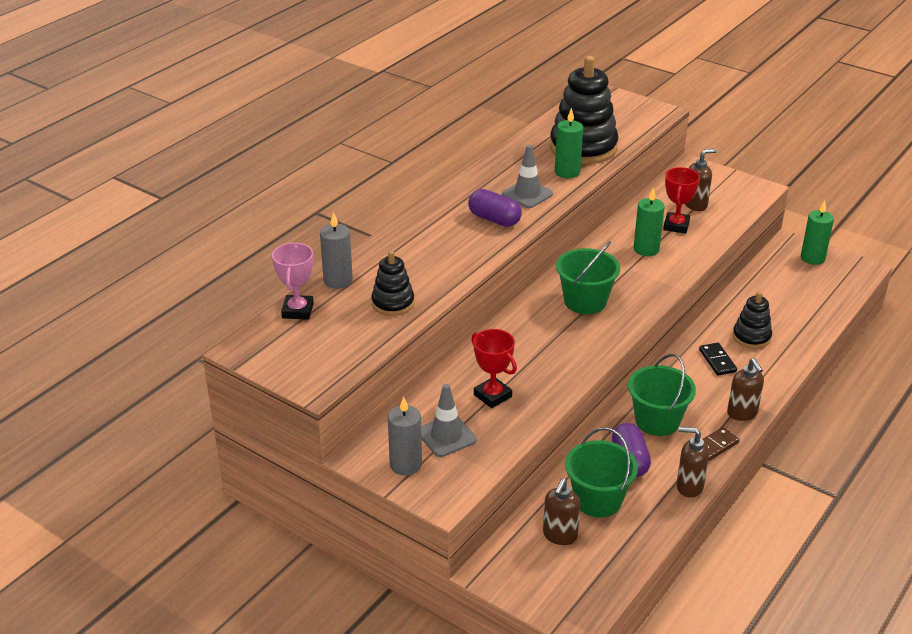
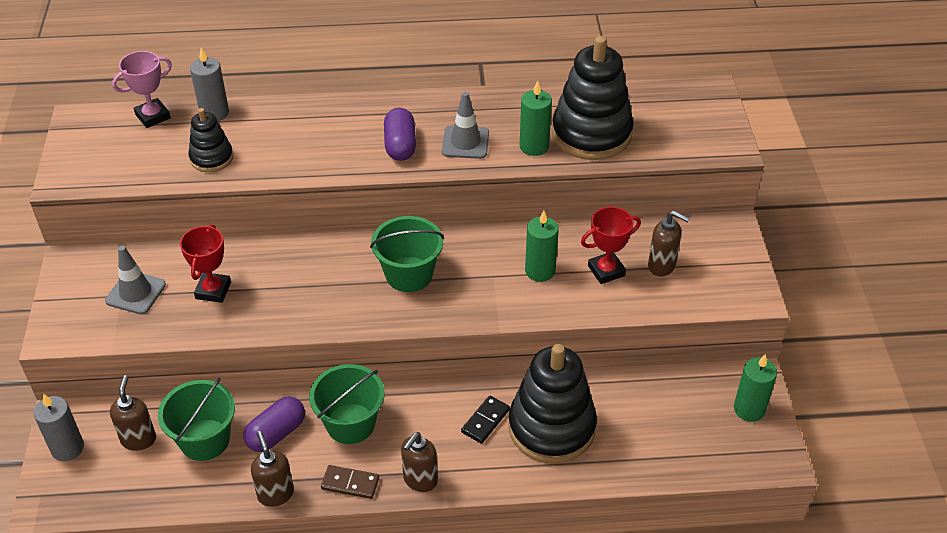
camera: 50 degrees right, 10 degrees up
(405, 464) = (80, 290): grey candle -> grey candle (67, 448)
(559, 536) = (138, 439): brown soap dispenser -> brown soap dispenser turned 105 degrees clockwise
(751, 337) = (551, 427): black stacking toy -> black stacking toy, size x1.90

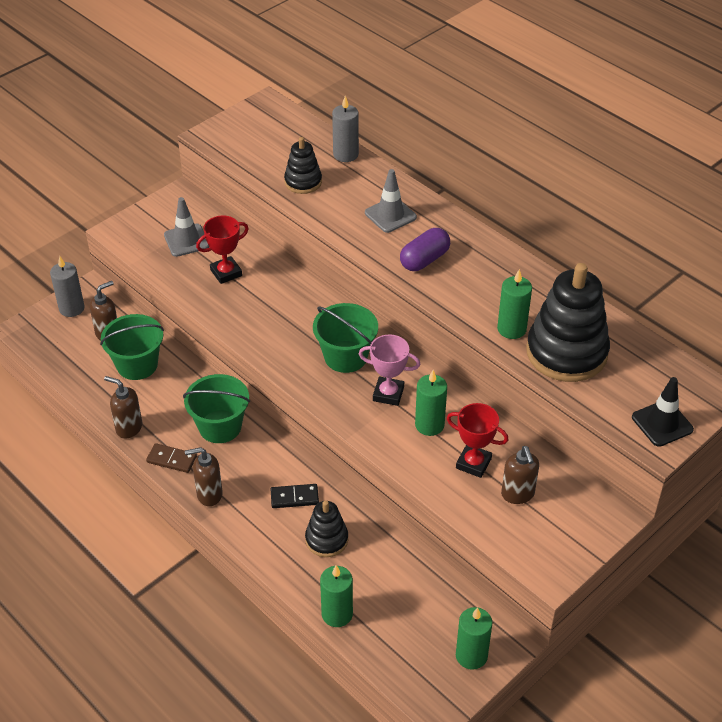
camera: 50 degrees right, 0 degrees up
(153, 116) = (309, 131): pink trophy -> pink trophy (388, 394)
(275, 494) = (129, 428): brown soap dispenser -> brown soap dispenser turned 90 degrees counterclockwise
(276, 433) = (175, 395): purple capsule -> none
(350, 483) = (171, 460): brown domino -> brown domino turned 45 degrees counterclockwise
(465, 142) = (469, 290): grey traffic cone -> grey traffic cone (390, 215)
(551, 427) = (326, 539): black stacking toy -> black stacking toy, size x0.53
(634, 470) = (337, 614): none -> green candle
(712, 132) = (662, 423): none -> black traffic cone

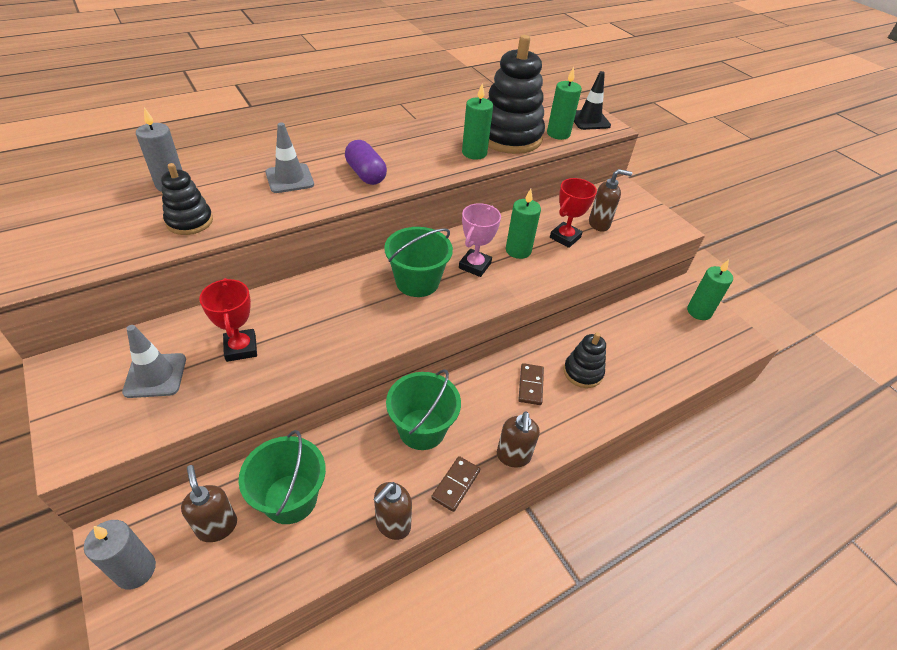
camera: 80 degrees left, 0 degrees up
(294, 497) = (531, 385): black domino -> brown domino
(337, 614) = (663, 382): green candle -> green candle (558, 134)

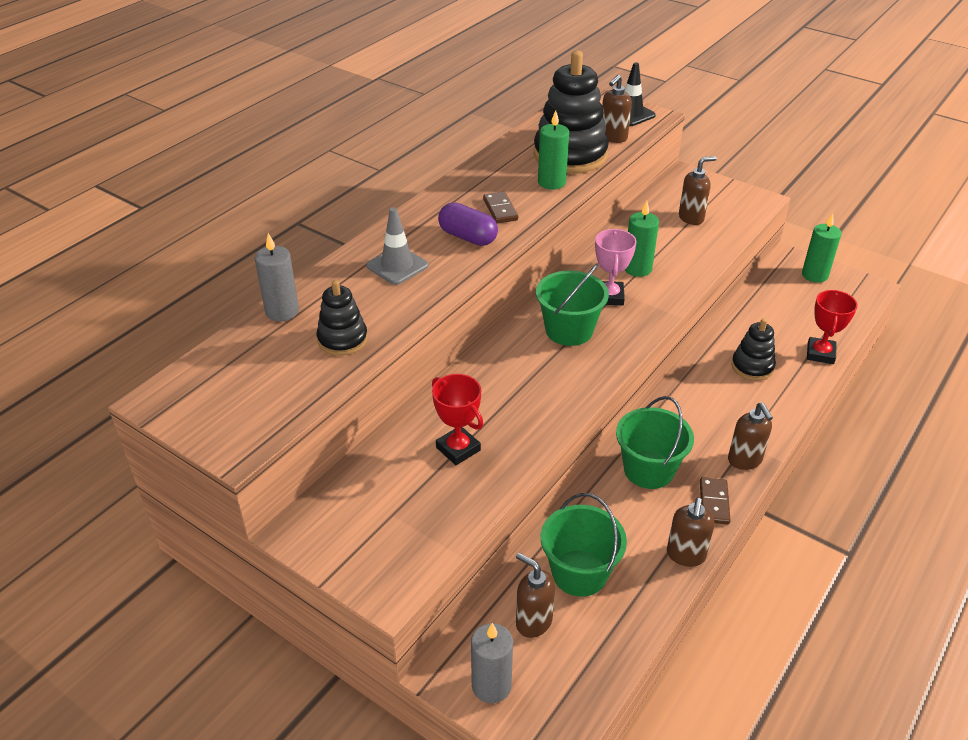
camera: 20 degrees left, 5 degrees down
(155, 375) = (400, 502): grey traffic cone -> none
(531, 385) = (715, 395): brown domino -> brown domino (500, 209)
(558, 134) = (613, 138): green candle -> brown soap dispenser
(565, 237) = (670, 241): red trophy -> red trophy (820, 354)

